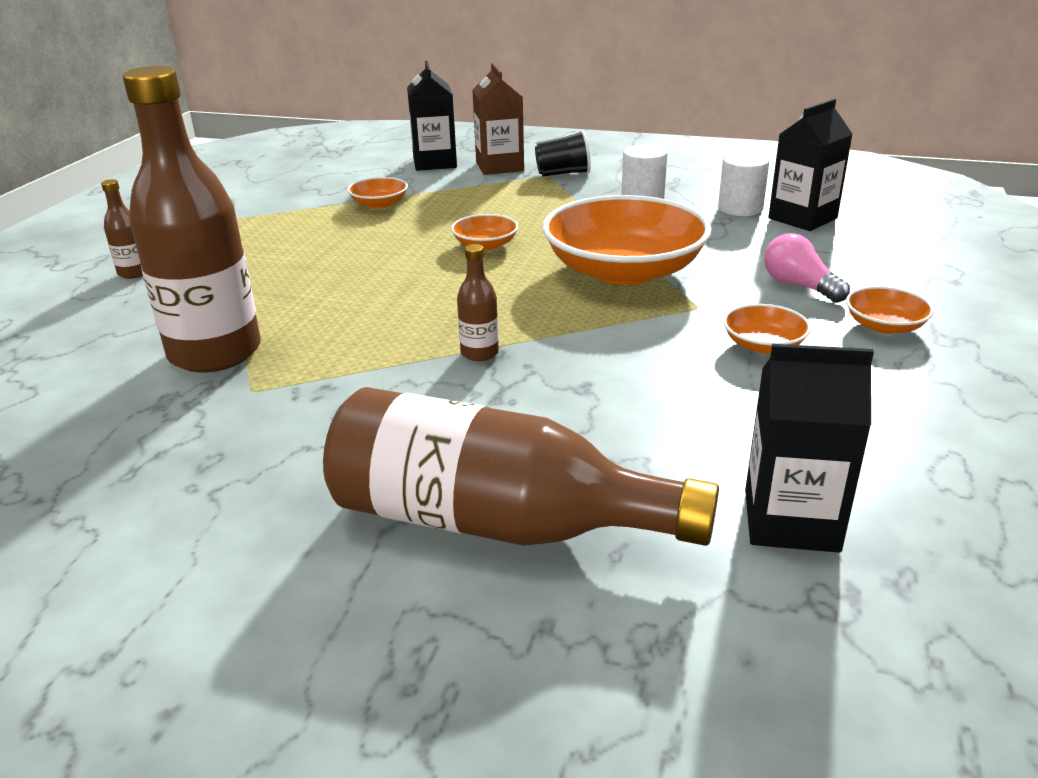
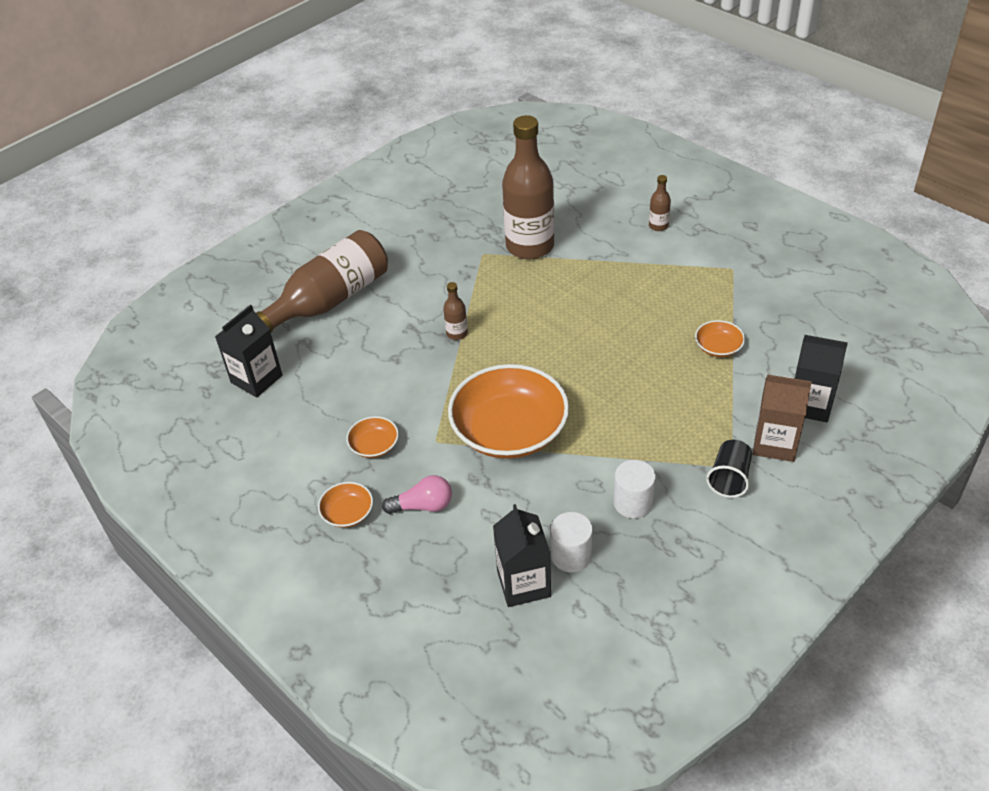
camera: 120 degrees right, 15 degrees up
(485, 245) = (599, 379): orange bowl -> none

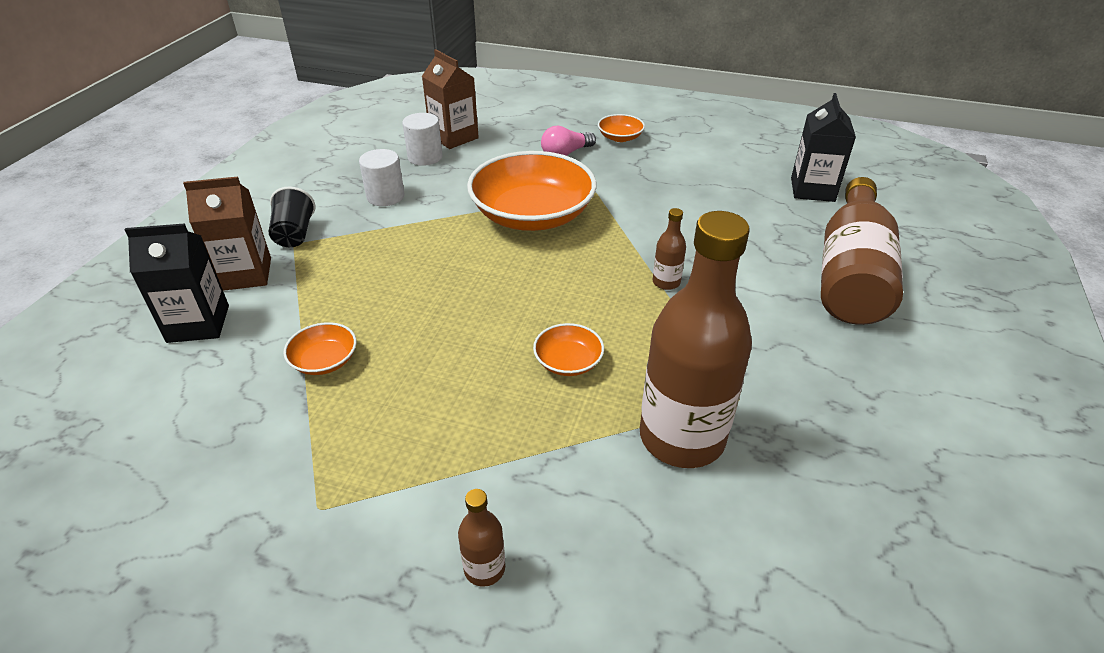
camera: 150 degrees right, 5 degrees down
(374, 445) = (645, 175): orange bowl -> orange bowl (568, 361)
(523, 583) = (454, 137): black carton -> brown carton

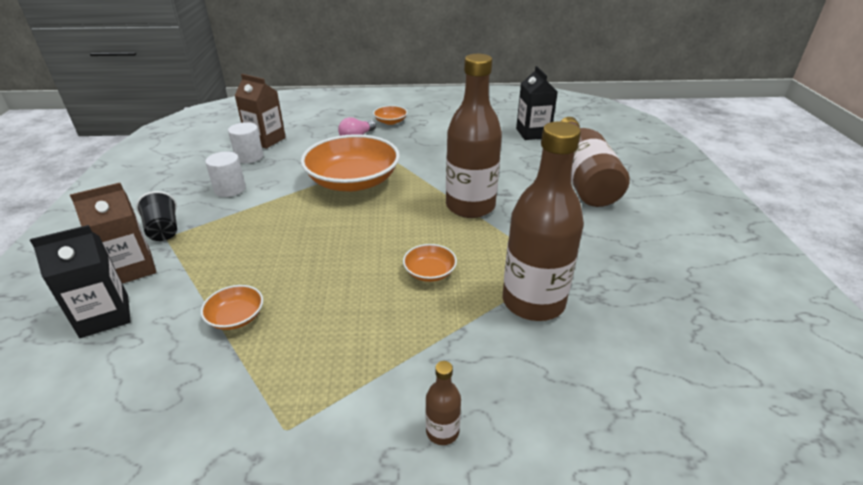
camera: 20 degrees left, 5 degrees down
(666, 282) = (470, 206): brown bottle -> brown bottle, size x2.43

